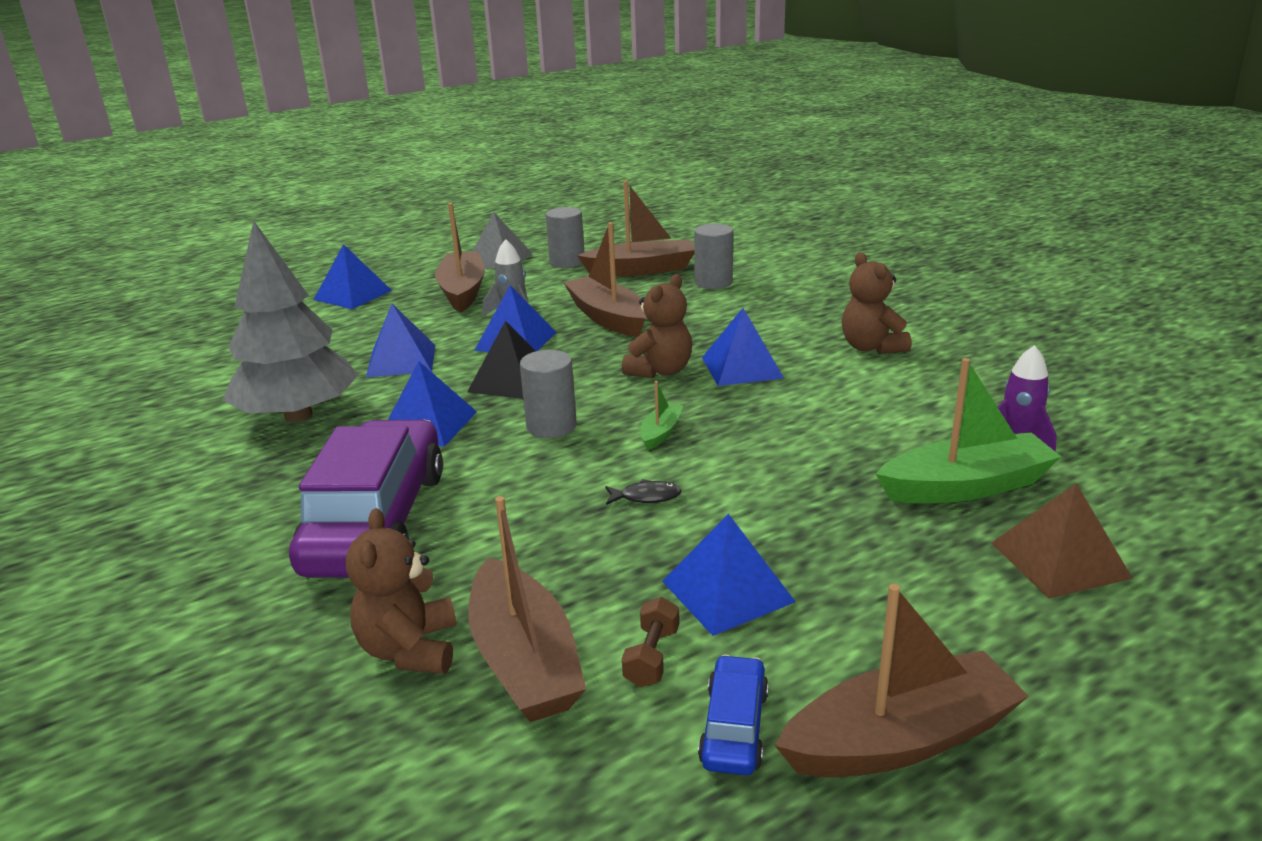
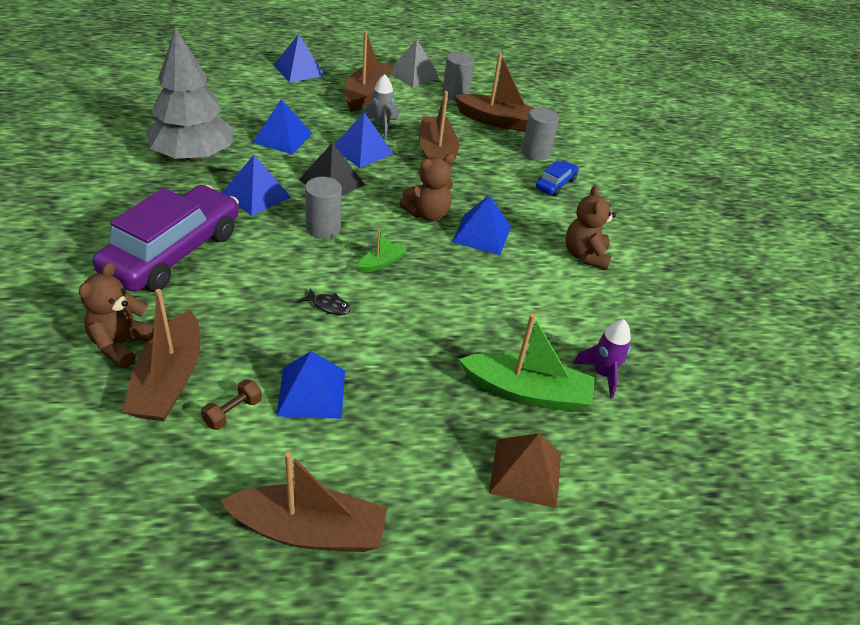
camera: 20 degrees right, 15 degrees up
(734, 727) = (233, 476): blue car -> blue car (555, 184)

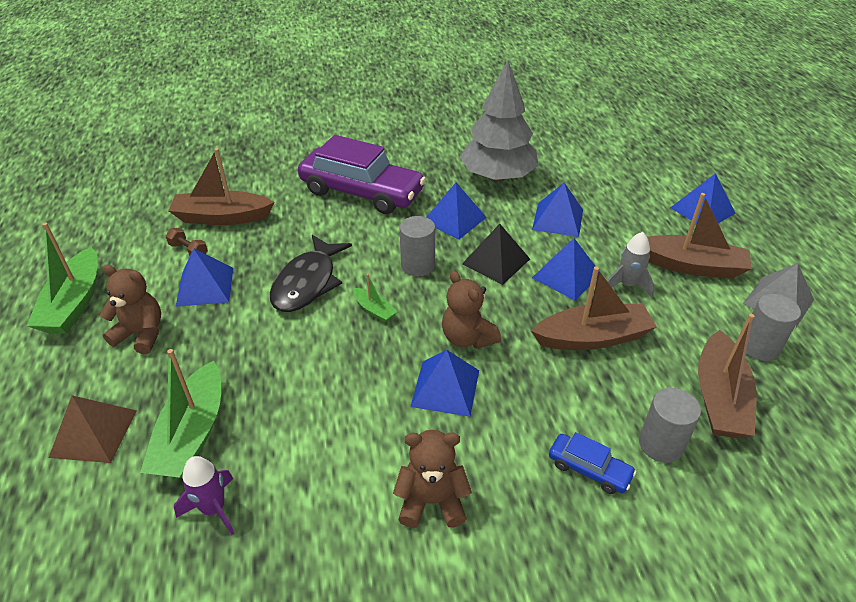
camera: 90 degrees right, 0 degrees up
(121, 344) = (258, 191): brown teddy bear -> brown teddy bear (141, 334)
(309, 530) = (74, 303): brown boat -> green boat
(329, 306) = (307, 283): black fish -> black fish, size x2.46

